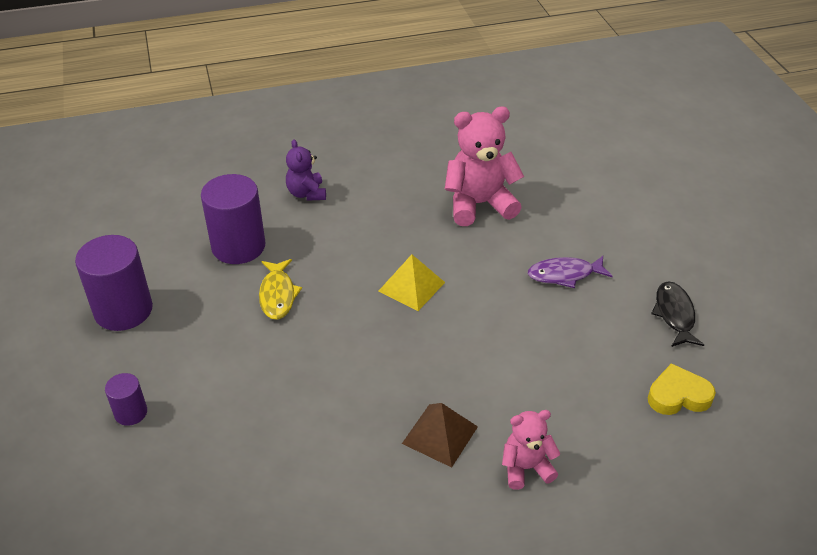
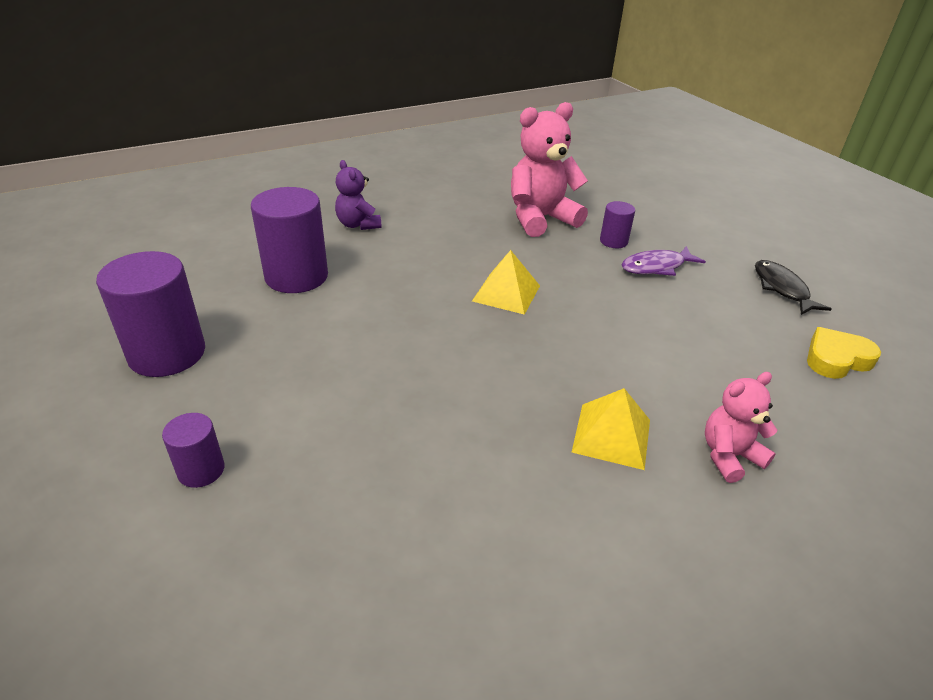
camera: 15 degrees left, 5 degrees down
(278, 295) = (358, 317): yellow fish -> none
(440, 434) = (611, 435): brown pyramid -> yellow pyramid
(538, 240) = (613, 241): none -> purple cylinder

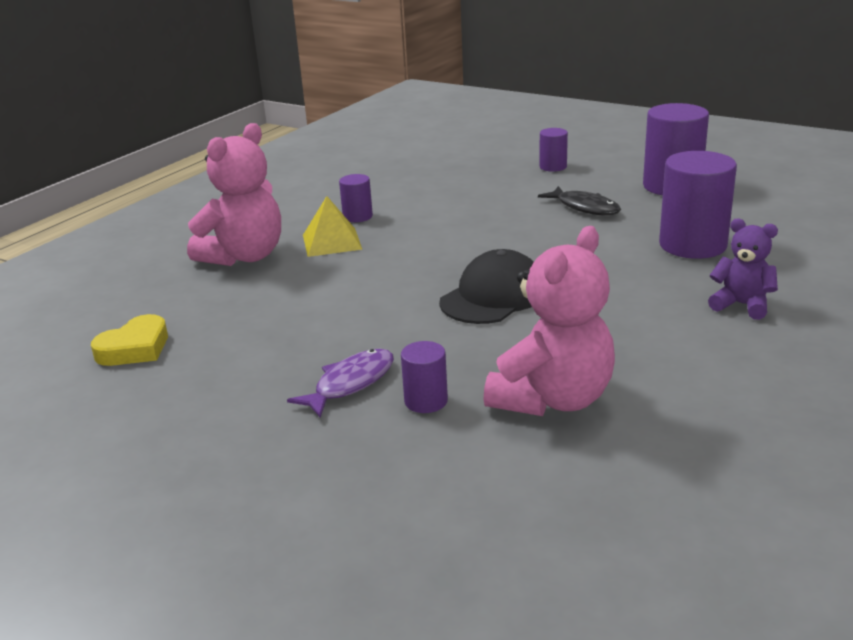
camera: 155 degrees right, 10 degrees down
(506, 293) = (493, 296): yellow pyramid -> black cap
(554, 478) = (357, 216): none -> purple cylinder
(729, 456) = (244, 256): pink teddy bear -> pink teddy bear, size x1.77
(782, 288) = (179, 412): black fish -> black fish (585, 207)

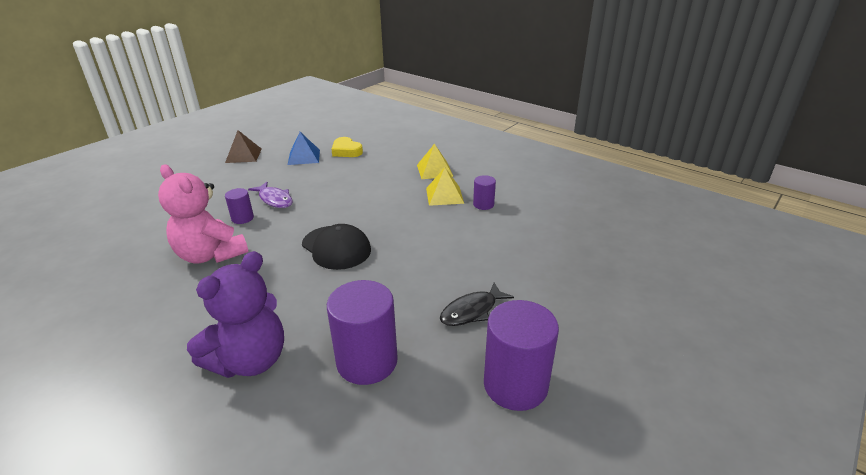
camera: 95 degrees right, 5 degrees up
(113, 489) = (243, 155): none -> brown pyramid
(151, 394) = (304, 157): none -> blue pyramid
(244, 256) = (434, 170): pink teddy bear -> yellow pyramid
(553, 167) = (582, 307): purple cylinder -> none
(742, 305) = (250, 360): purple teddy bear -> purple teddy bear, size x1.77

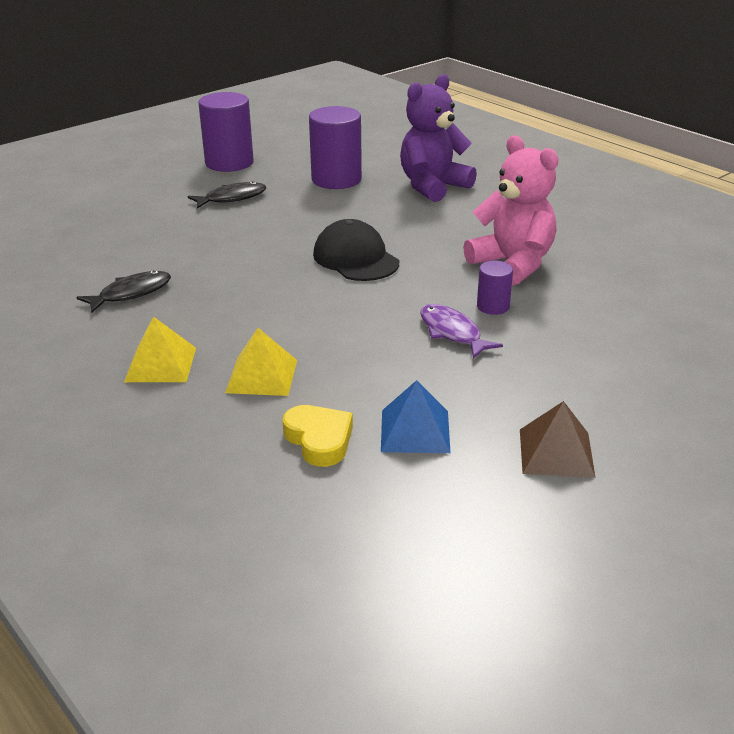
camera: 170 degrees left, 0 degrees up
(444, 195) = (177, 313): yellow pyramid -> yellow pyramid (262, 376)
(483, 204) = (131, 293): purple cylinder -> black fish

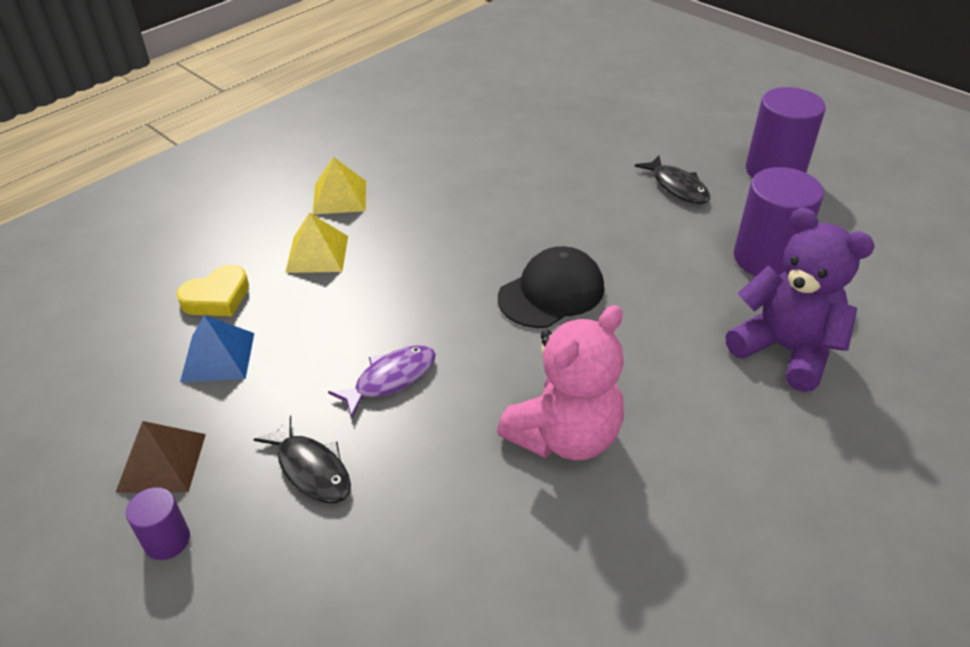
camera: 85 degrees right, 10 degrees up
(131, 293) = (456, 161): black fish -> black fish (311, 469)
(493, 306) = (450, 414): purple cylinder -> purple cylinder (167, 540)

